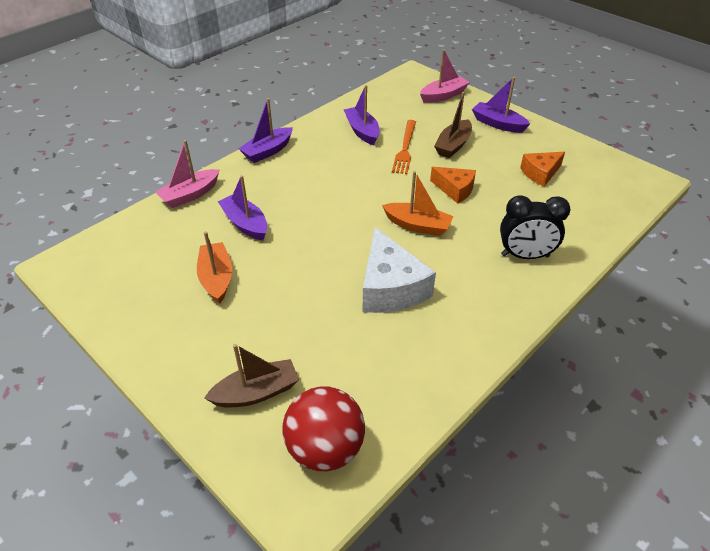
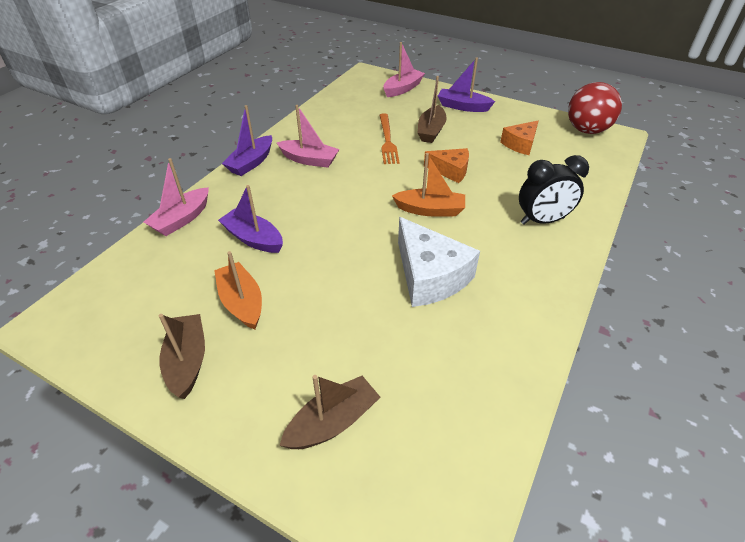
camera: 15 degrees left, 0 degrees up
(157, 318) = (187, 361): none -> brown boat
(322, 157) = (309, 160): none -> pink boat
(325, 448) = (434, 469): red ball -> red ball (586, 130)
(362, 131) = (339, 130): purple boat -> none

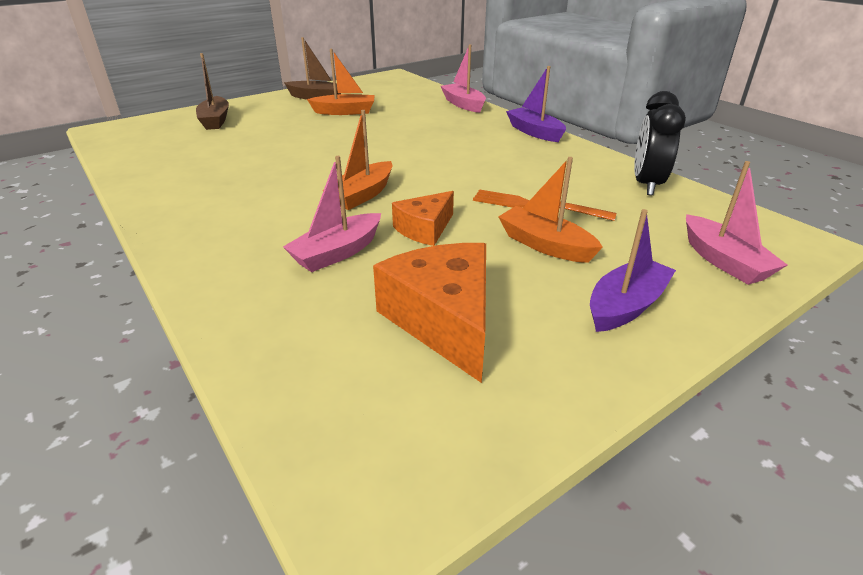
camera: 115 degrees right, 10 degrees down
(253, 239) = (411, 121): purple boat -> none
(309, 160) = (520, 156): pink boat -> pink boat (337, 253)
(429, 276) = (275, 171): white cheese -> none
(431, 131) = (545, 245): brown boat -> orange boat
(520, 144) = (444, 320): orange cheese -> orange cheese, size x1.67
(542, 220) = (255, 257): black clock -> black clock (646, 184)
(586, 130) = (428, 459): red ball -> none

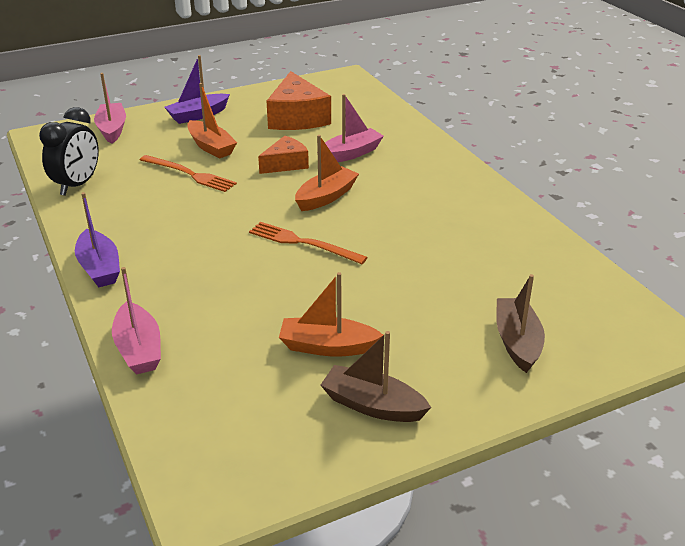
camera: 170 degrees left, 0 degrees up
(377, 157) = (302, 243): none -> orange fork

